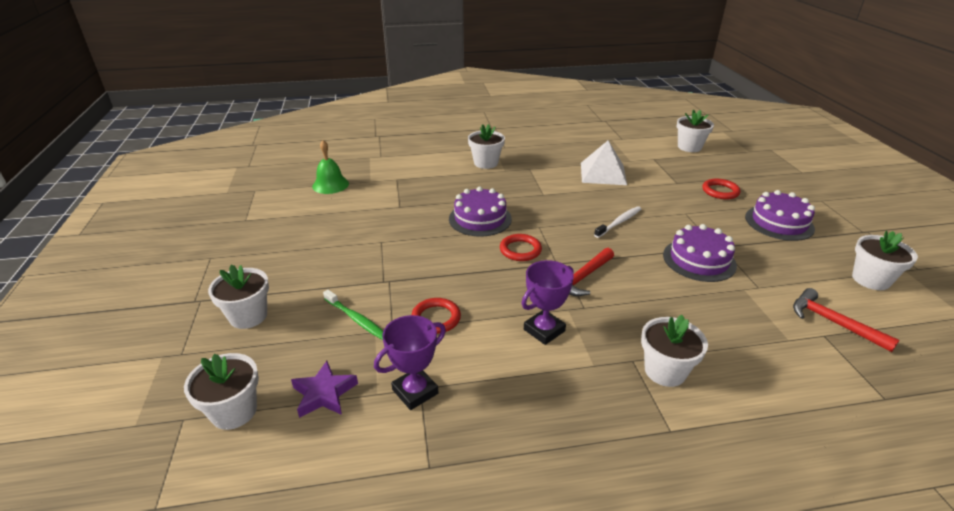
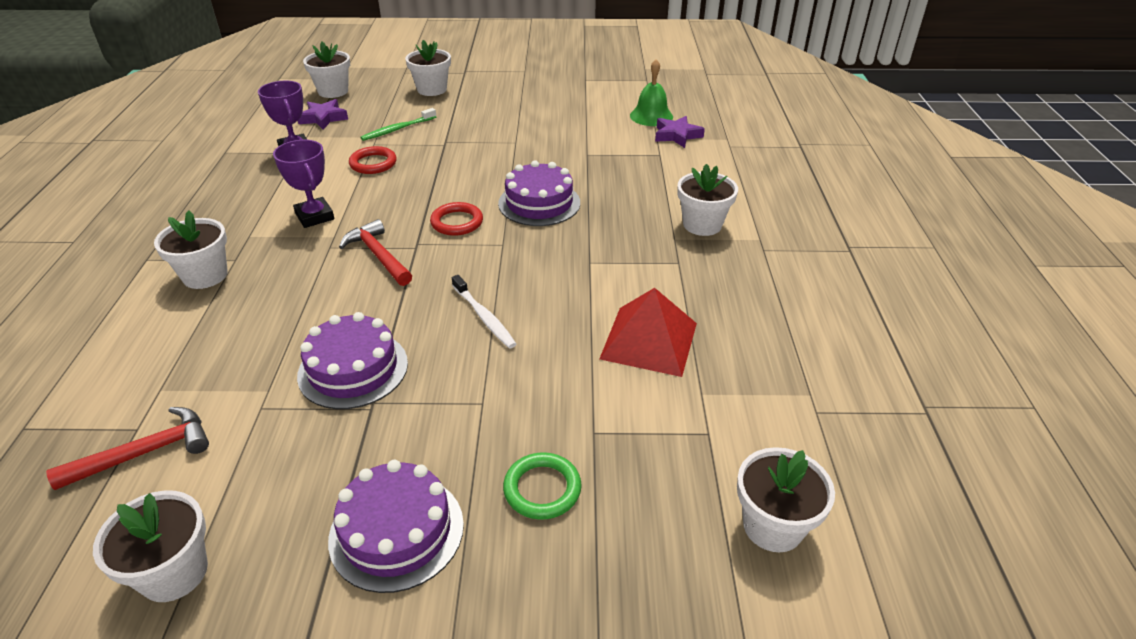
camera: 100 degrees right, 5 degrees up
(365, 174) = (677, 135): none -> purple star
(603, 173) = (649, 340): white pyramid -> red pyramid
(720, 191) = (542, 489): red ring -> green ring

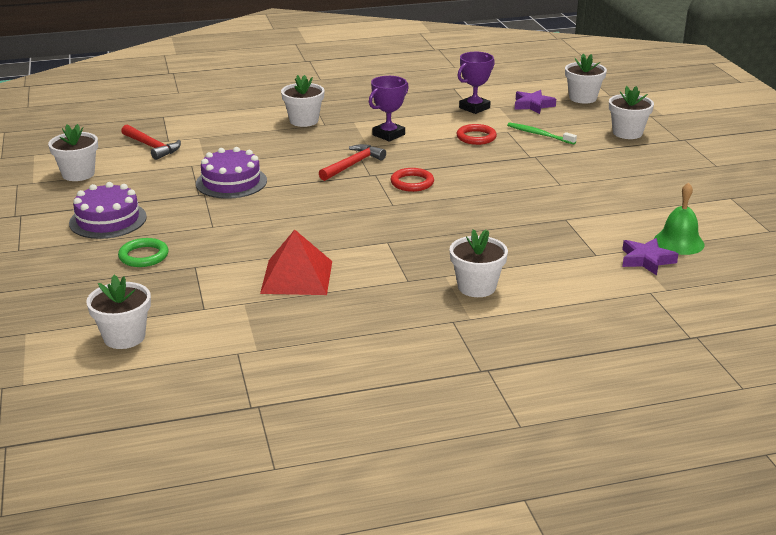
camera: 75 degrees right, 10 degrees down
(484, 317) = (299, 212): white toothbrush -> none
(539, 203) = (462, 209): purple cake -> none

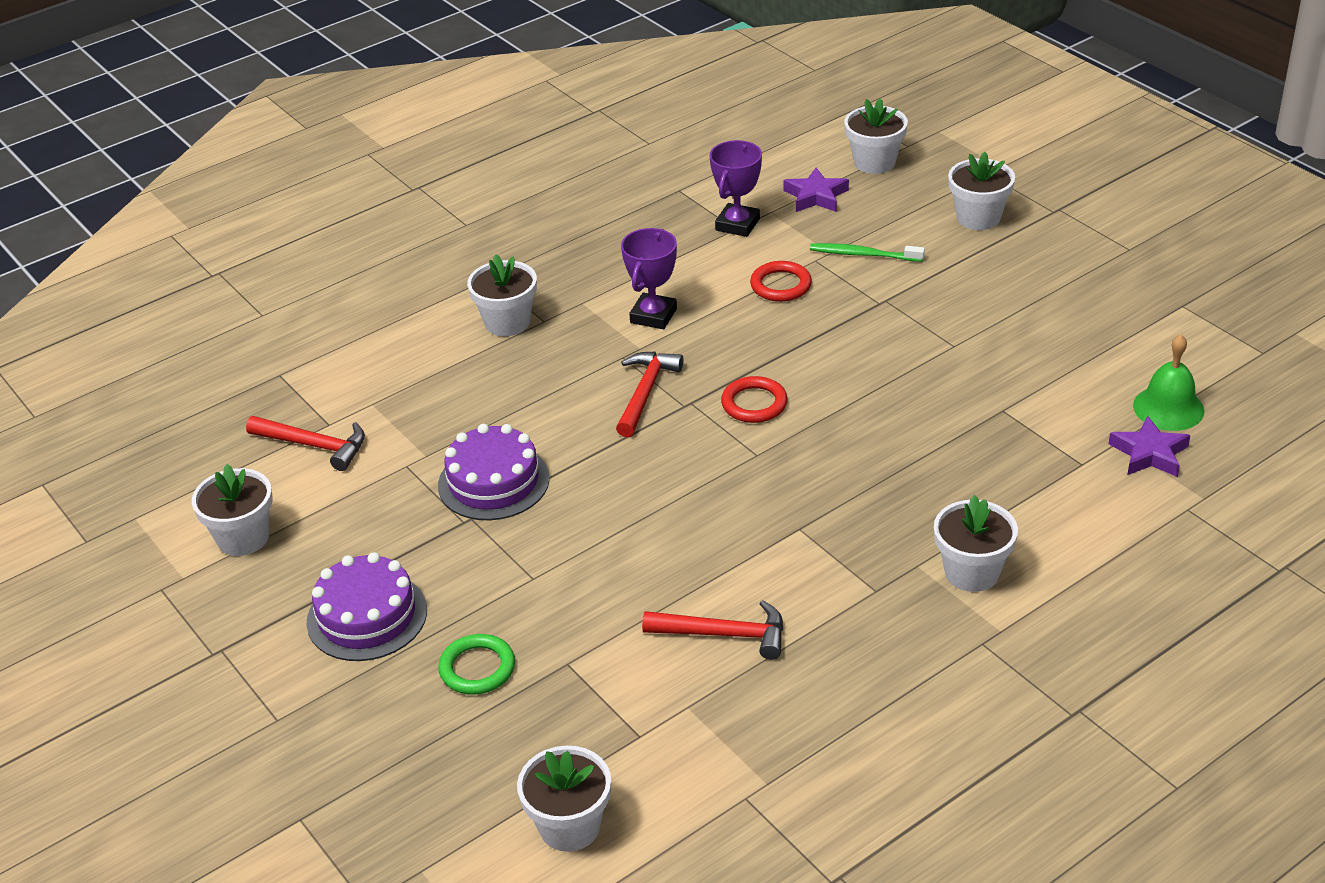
camera: 20 degrees left, 10 degrees up
(296, 277) = (724, 634): red pyramid -> red hammer

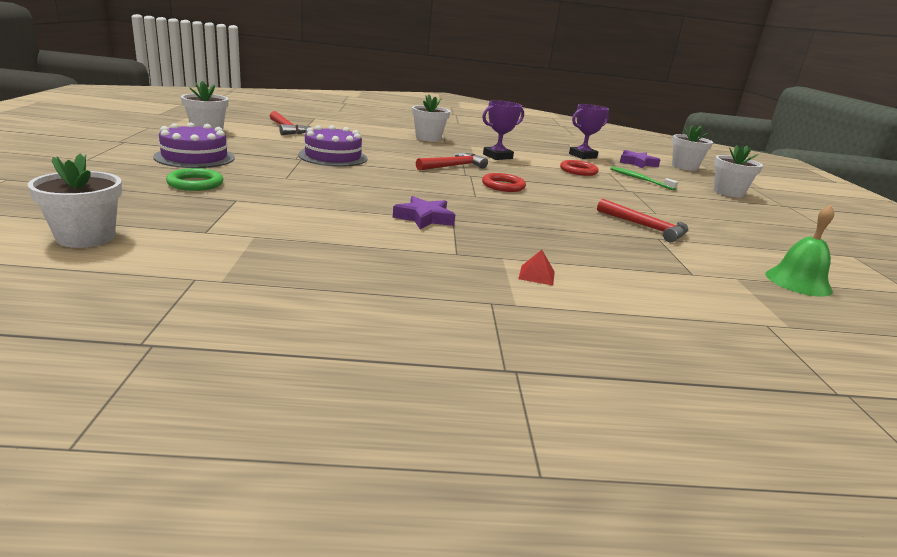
camera: 30 degrees right, 15 degrees down
(724, 634) = (333, 227): red hammer -> red hammer (645, 227)
(972, 572) = (536, 275): white flower pot -> red pyramid
(1149, 453) = (758, 291): purple star -> purple star (424, 218)

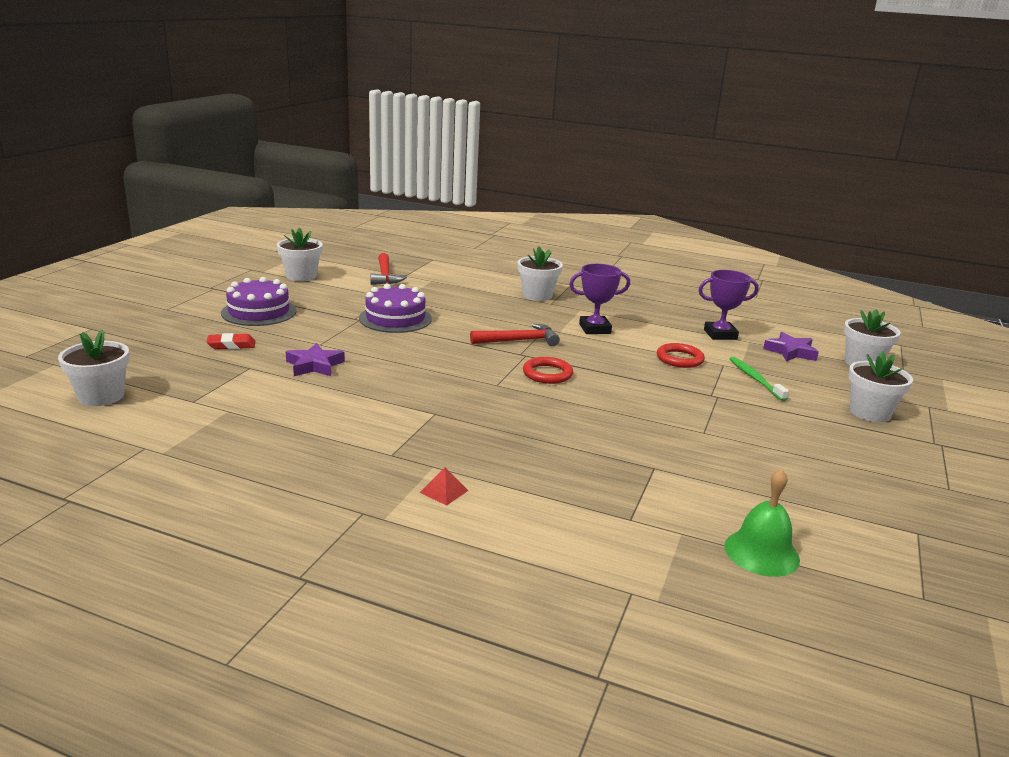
camera: 25 degrees right, 0 degrees up
(195, 183) = (231, 345): green ring -> red eraser
(424, 218) = (406, 408): purple star -> purple star (314, 365)
(645, 227) = (658, 450): red hammer -> none

